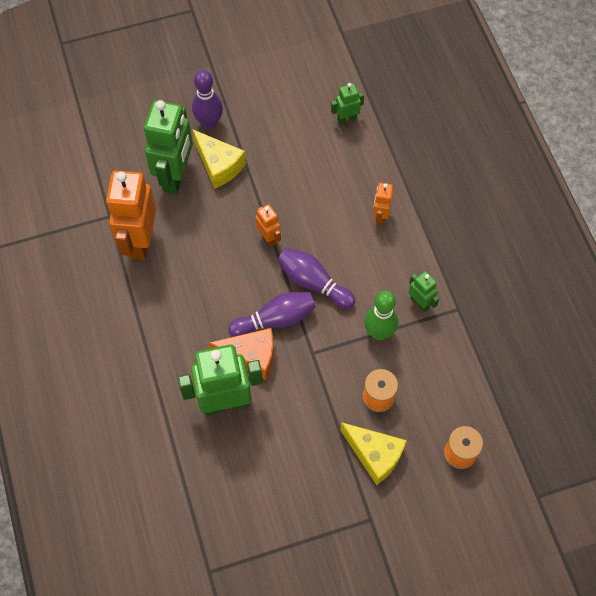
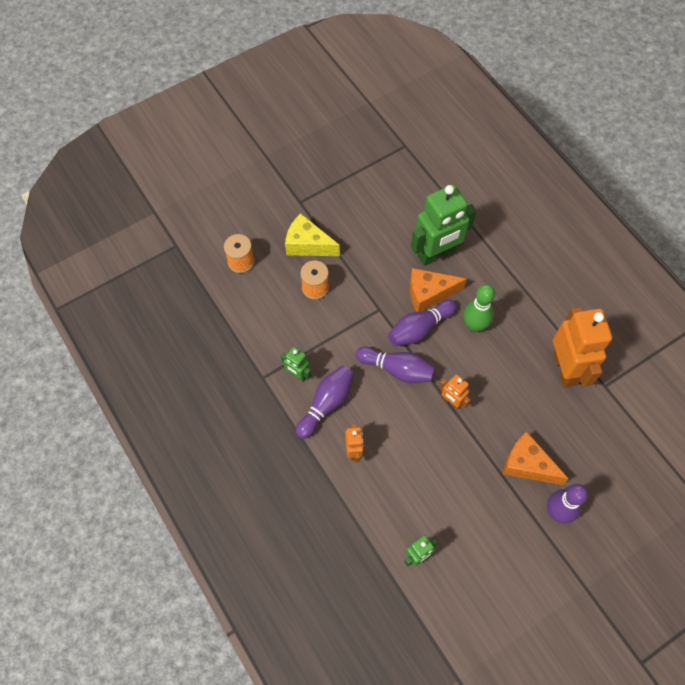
camera: 165 degrees right, 0 degrees up
(176, 176) = (563, 442): green robot -> none
(219, 165) = (527, 465): yellow cheese -> orange cheese
(379, 332) = (327, 339): green bowling pin -> green bowling pin (474, 325)
(396, 266) = (326, 404): none -> purple bowling pin

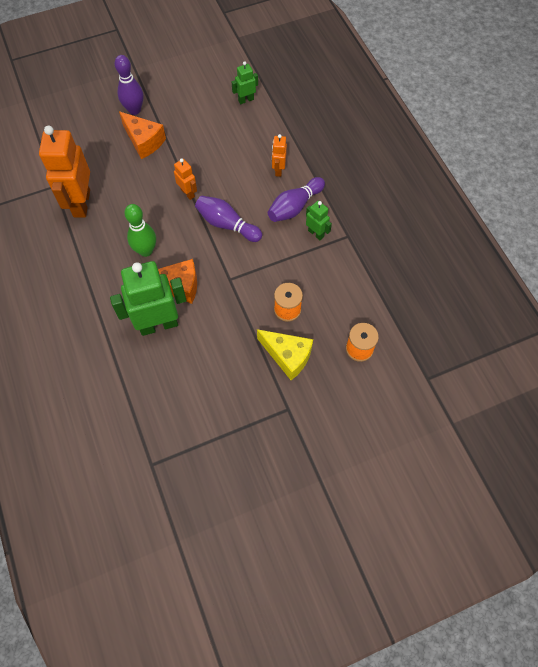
camera: 170 degrees left, 0 degrees up
(419, 329) = (197, 255): purple bowling pin -> none

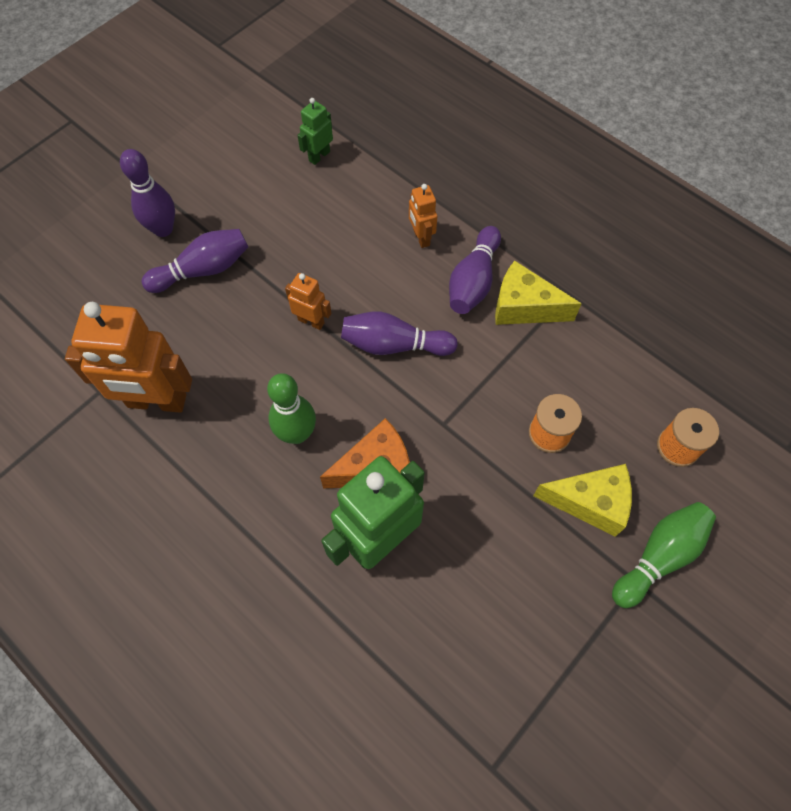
camera: 25 degrees left, 0 degrees up
(81, 203) = (157, 402): orange robot -> orange robot turned 60 degrees counterclockwise
(144, 141) = (203, 270): orange cheese -> purple bowling pin
(310, 402) = (659, 556): none -> green bowling pin
(316, 233) = (524, 307): green robot -> yellow cheese

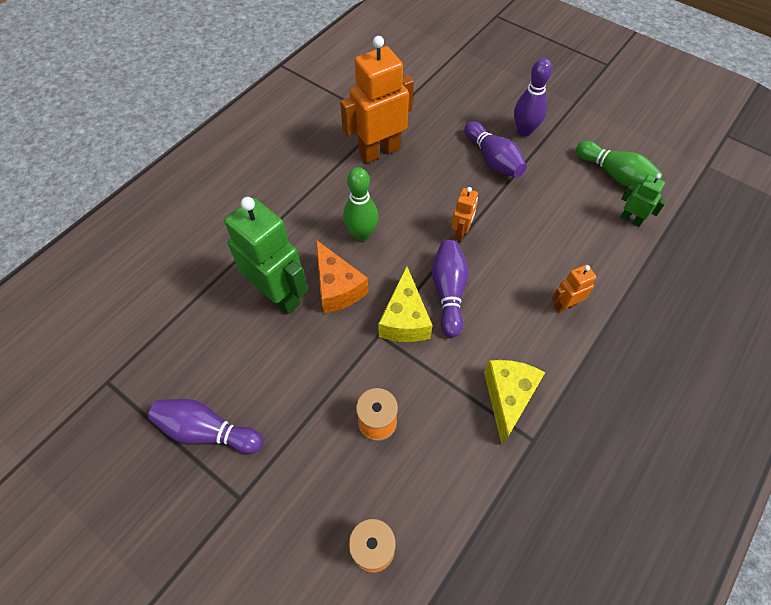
camera: 85 degrees right, 5 degrees down
(157, 402) = (379, 151): orange robot -> orange robot turned 60 degrees clockwise
(473, 281) = (527, 351): purple bowling pin -> purple bowling pin (207, 431)
(590, 502) = (312, 458): yellow cheese -> yellow cheese (404, 319)
(659, 556) = (262, 522): green bowling pin -> green bowling pin (615, 175)

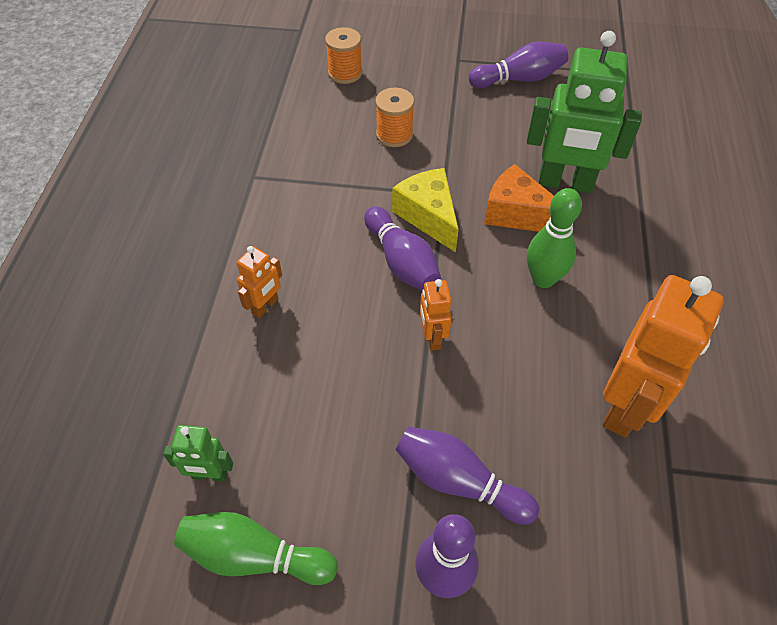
camera: 150 degrees right, 5 degrees down
(508, 398) = (290, 196): yellow cheese -> none

